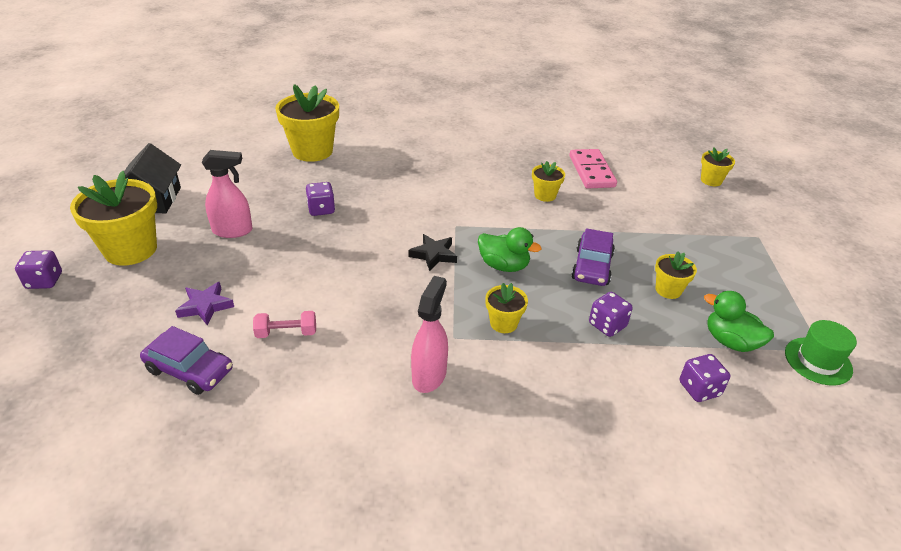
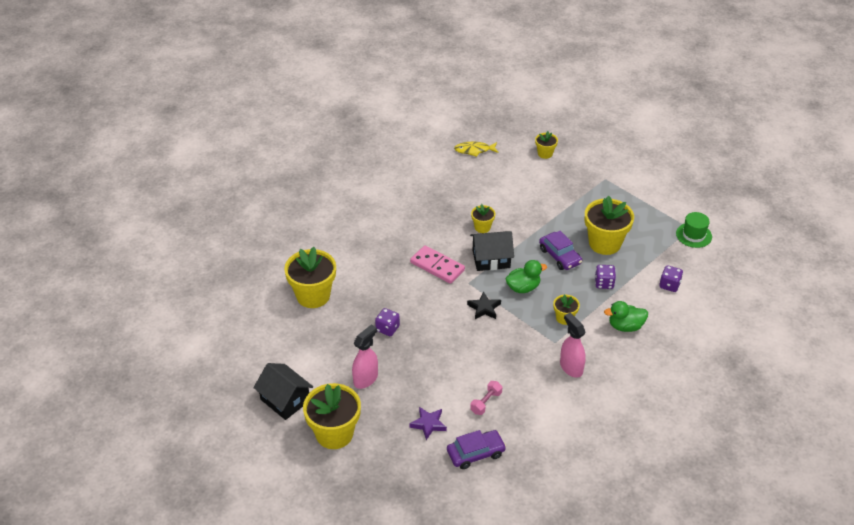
camera: 45 degrees left, 5 degrees up
(44, 281) = (326, 485): purple dice -> none
(511, 223) = (491, 259): none -> black house
(591, 171) = (482, 191): pink domino -> pink domino (437, 266)
(633, 141) = (474, 150): none -> yellow fish
(668, 290) = (605, 243): yellow flower pot -> yellow flower pot, size x1.98
(730, 342) = (656, 252): green duck -> green duck (625, 326)

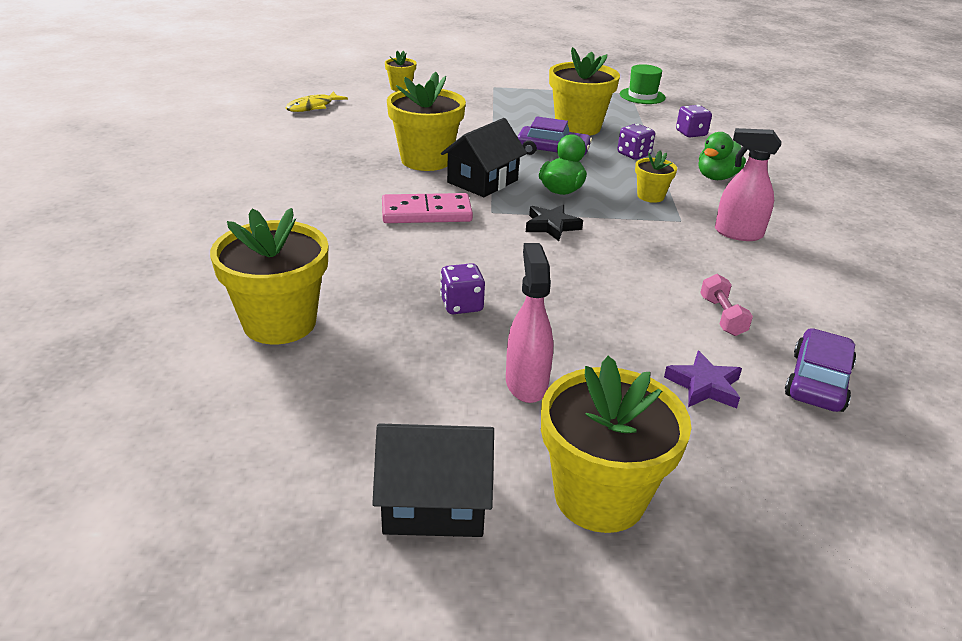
camera: 45 degrees left, 10 degrees down
(482, 227) = (426, 160): yellow flower pot -> yellow flower pot, size x1.98

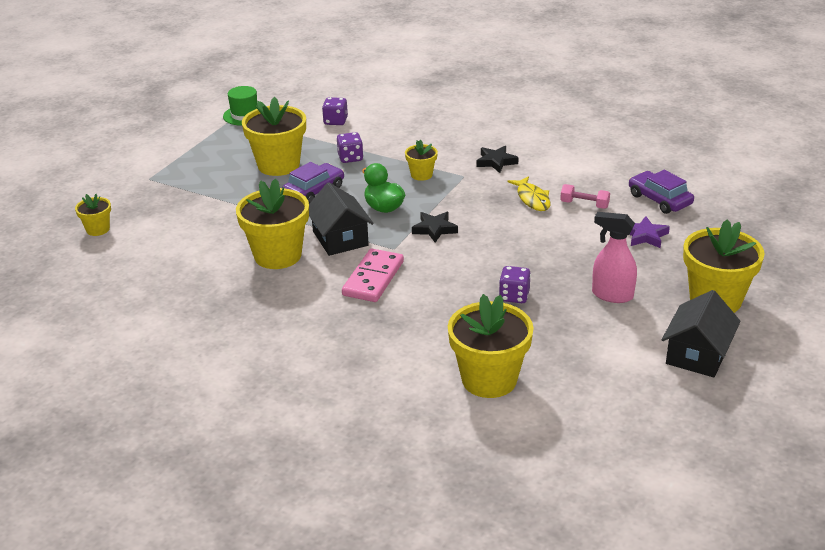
camera: 60 degrees left, 0 degrees up
(313, 107) = (96, 292): yellow fish -> yellow fish (532, 199)
(716, 177) = (414, 139): green duck -> none
(737, 233) = (496, 162): pink spray bottle -> black star

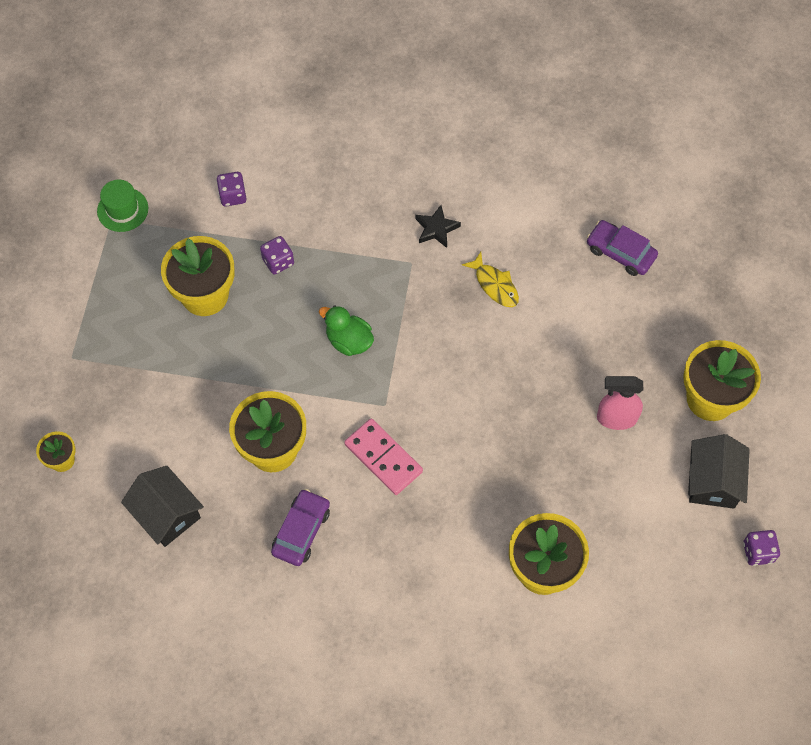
camera: 20 degrees left, 30 degrees up
(314, 191) = (263, 331): purple car -> purple car (301, 531)
(340, 238) = (325, 404): black house -> black house (166, 514)
(373, 278) = (383, 458): pink domino -> pink domino turned 45 degrees counterclockwise
(421, 175) = (366, 272): yellow flower pot -> none
(434, 229) = (414, 363): black star -> none
(514, 296) = (527, 446): purple dice -> purple dice (758, 552)
(584, 204) = (549, 281): pink dumbbell -> none
(645, 236) = (622, 317): purple star -> none

